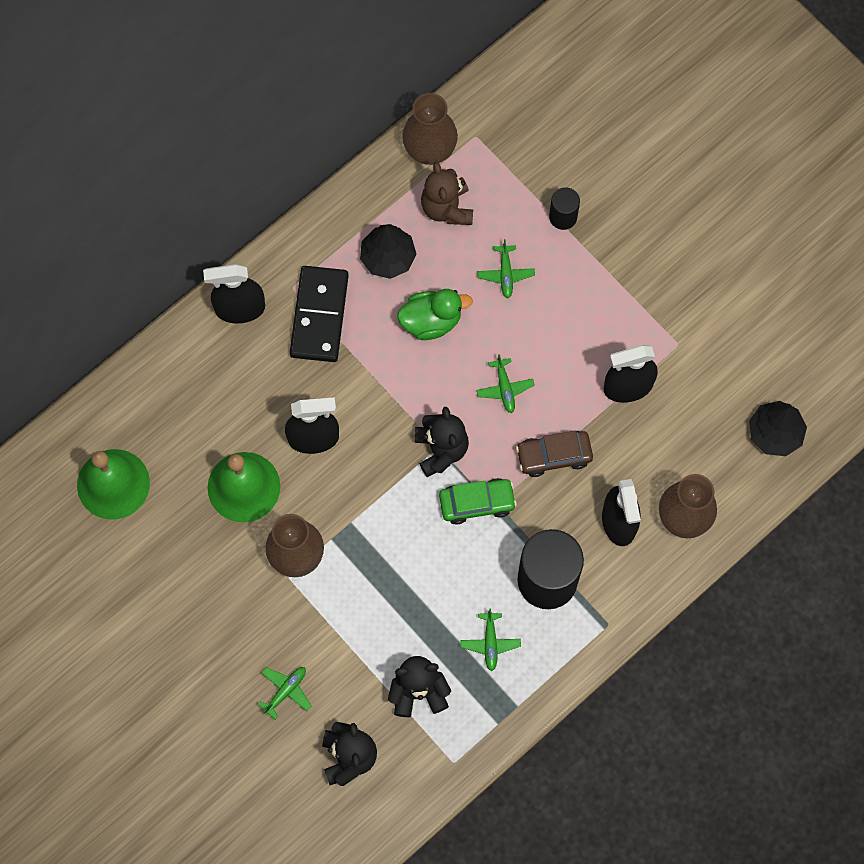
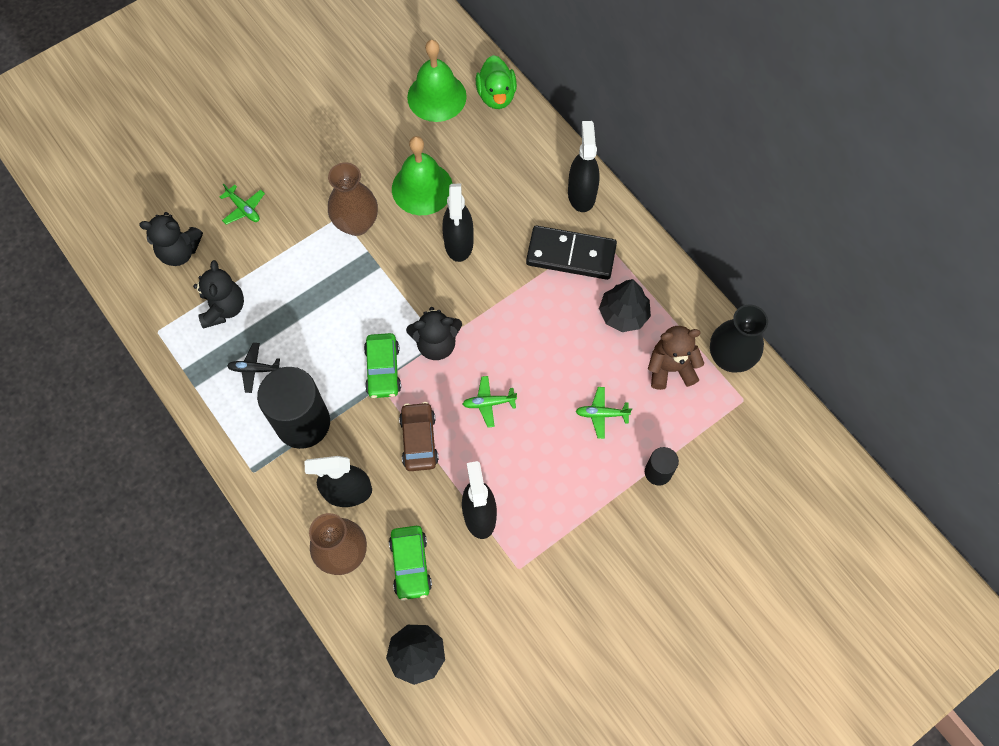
camera: 95 degrees right, 5 degrees down
(430, 150) = (729, 358): brown vase -> black vase
(431, 321) = (559, 345): green duck -> green duck (496, 95)
(490, 643) = (254, 369): green plane -> black plane
(687, 449) = (410, 564): none -> green car

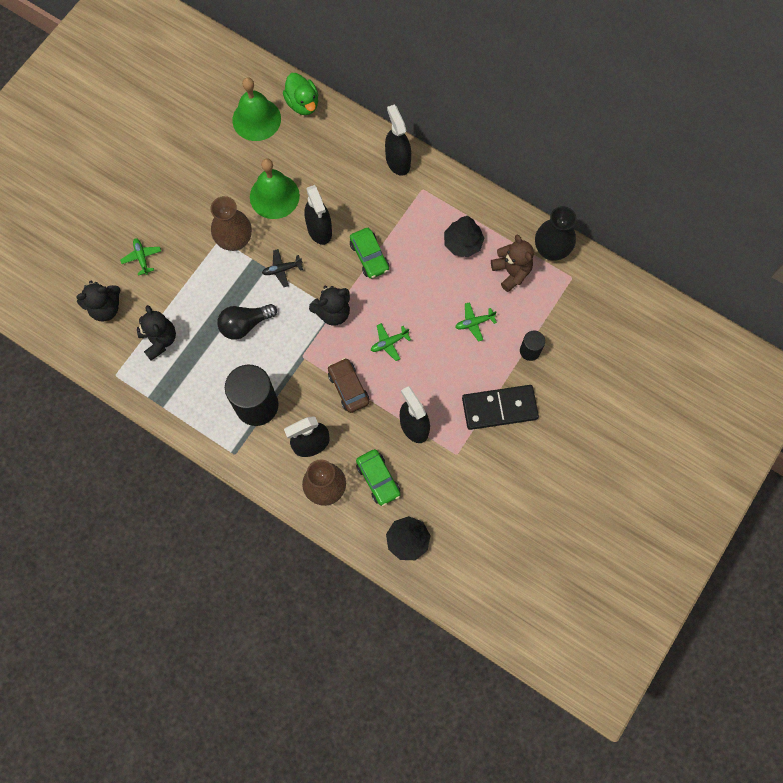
camera: 20 degrees left, 5 degrees up
(244, 209) = (142, 258): green plane -> green plane turned 135 degrees counterclockwise
(254, 369) = (203, 378): black plane -> black plane (282, 269)
(328, 323) = (245, 324): none -> black light bulb
(383, 369) = (300, 345): green car -> green car (369, 256)
(571, 255) = (407, 211): black domino -> black domino (499, 408)
(670, 368) = (511, 272): brown teddy bear -> brown teddy bear turned 90 degrees clockwise

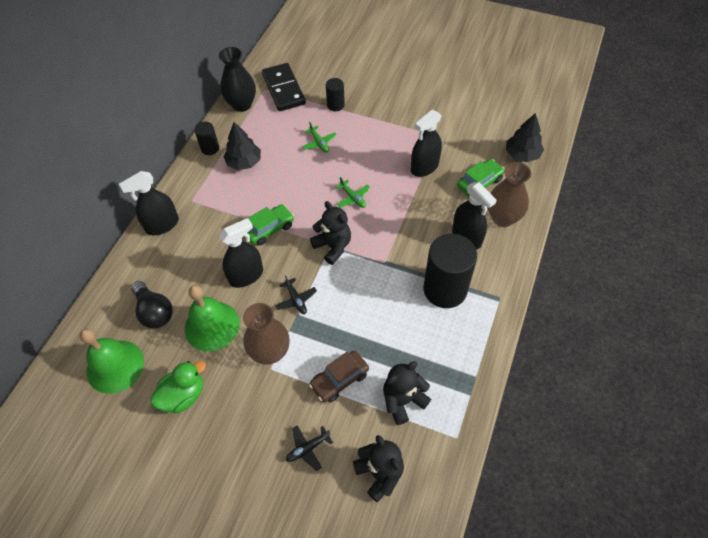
camera: 100 degrees left, 15 degrees down
(142, 258) = (308, 448): green plane -> black plane
(245, 324) = (364, 319): black light bulb -> black light bulb (154, 311)
(303, 103) = (94, 323): green duck -> green duck (183, 395)
(348, 388) = (404, 219): brown car -> brown car (339, 379)
(490, 211) = (210, 148): none -> black cylinder
(499, 408) = (390, 116): black domino -> black domino (284, 89)
(511, 272) = (266, 126): brown teddy bear -> none

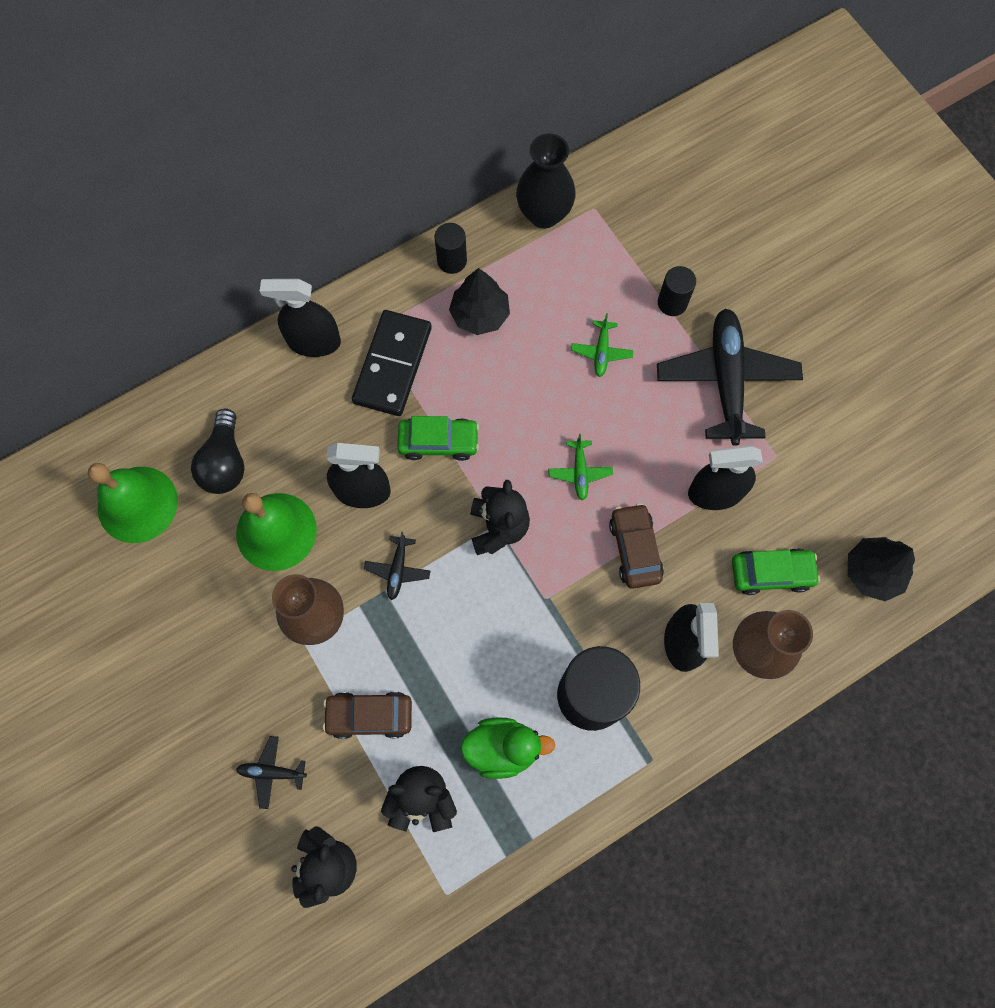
camera: 35 degrees right, 15 degrees up
(183, 395) = (185, 599): green duck -> green duck (503, 748)
(284, 89) = (620, 225): black domino -> black domino (393, 365)
(388, 120) = (726, 380): none -> black plane
(408, 213) = (634, 549): none -> brown car

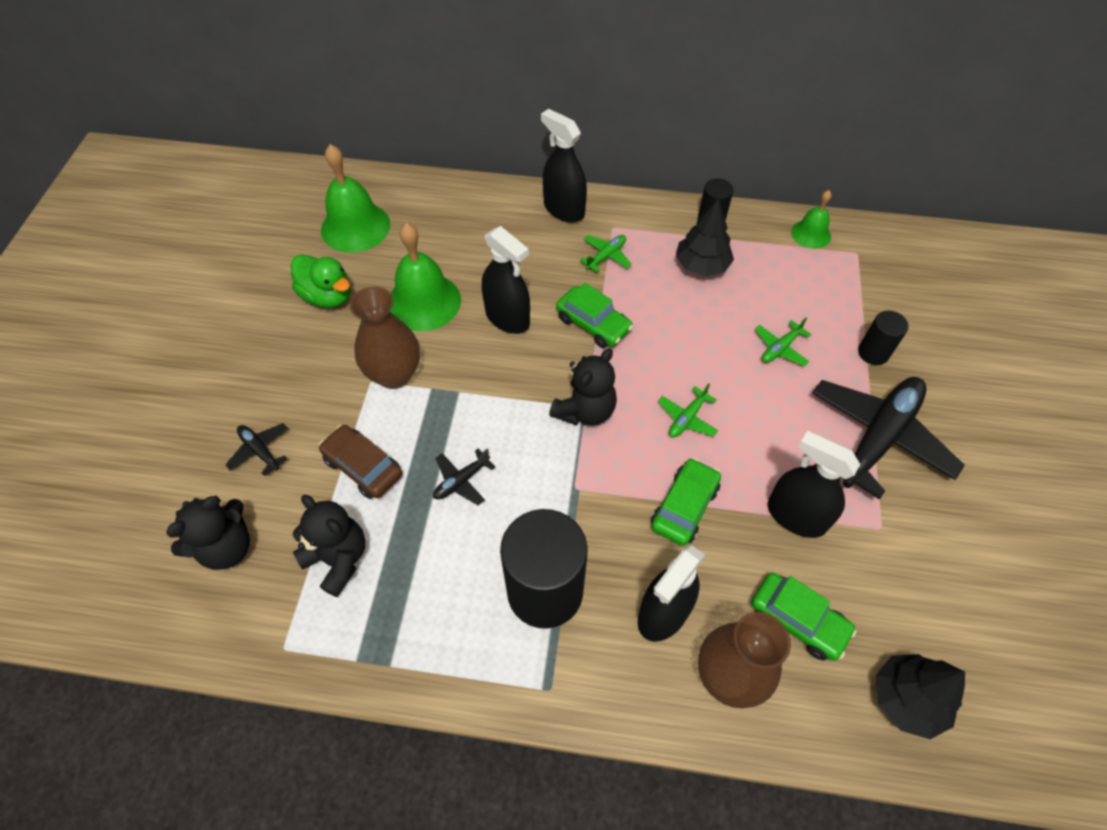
camera: 40 degrees right, 15 degrees down
(225, 462) = (434, 240): black light bulb -> none
(393, 365) = (606, 256): black domino -> green plane
(398, 570) = (482, 385): black plane -> black plane (461, 481)
(503, 748) = (435, 573): green duck -> green duck (328, 296)
(544, 214) = (811, 234): black vase -> green bell
(634, 549) = (684, 507): brown car -> green car

